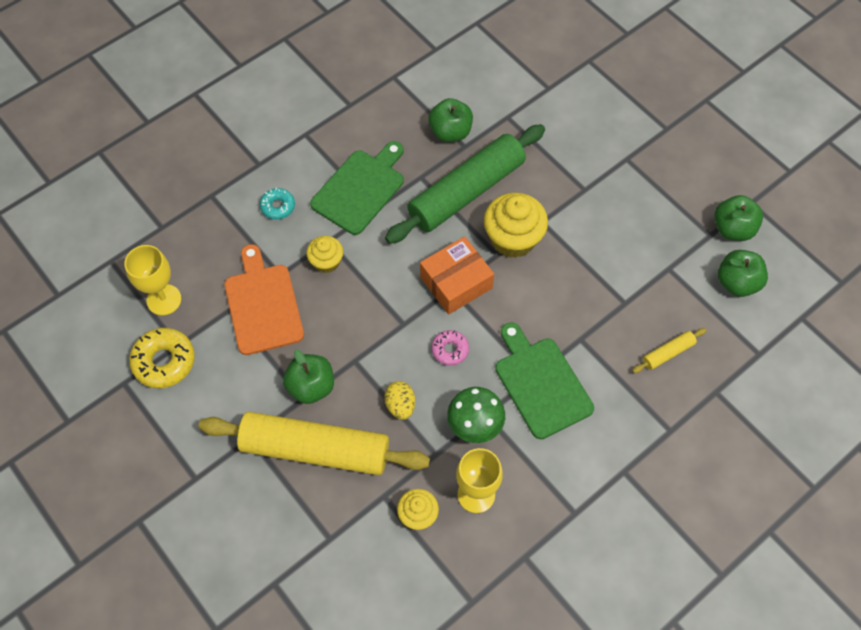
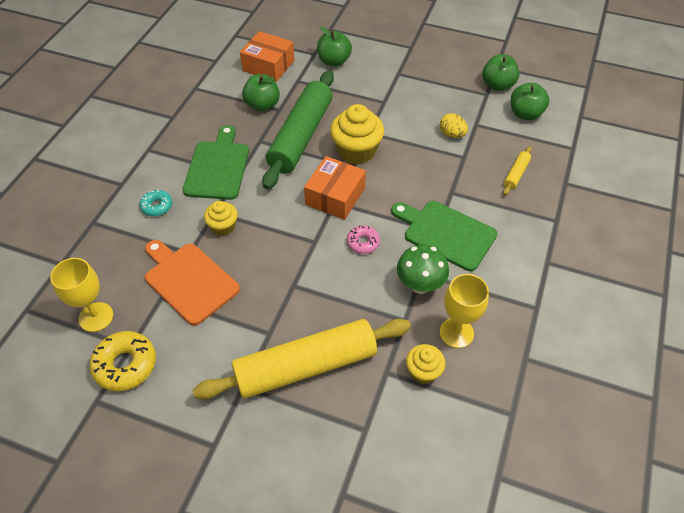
camera: 30 degrees left, 10 degrees down
(311, 386) = (270, 321): green apple -> green apple (334, 61)
(400, 405) = (352, 299): yellow egg -> yellow egg (452, 134)
(488, 82) = (268, 65): none -> orange box

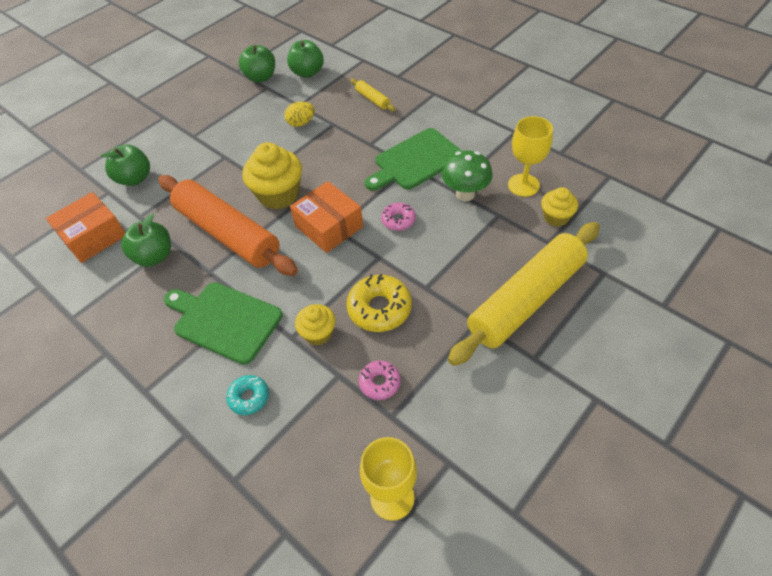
camera: 65 degrees left, 0 degrees up
(125, 365) = (474, 472): yellow donut -> yellow donut (379, 308)
(189, 280) = (380, 383): orange cutting board -> pink donut
(301, 136) = (228, 233): green rolling pin -> orange rolling pin
(306, 366) = (526, 300): yellow rolling pin -> yellow rolling pin turned 45 degrees clockwise

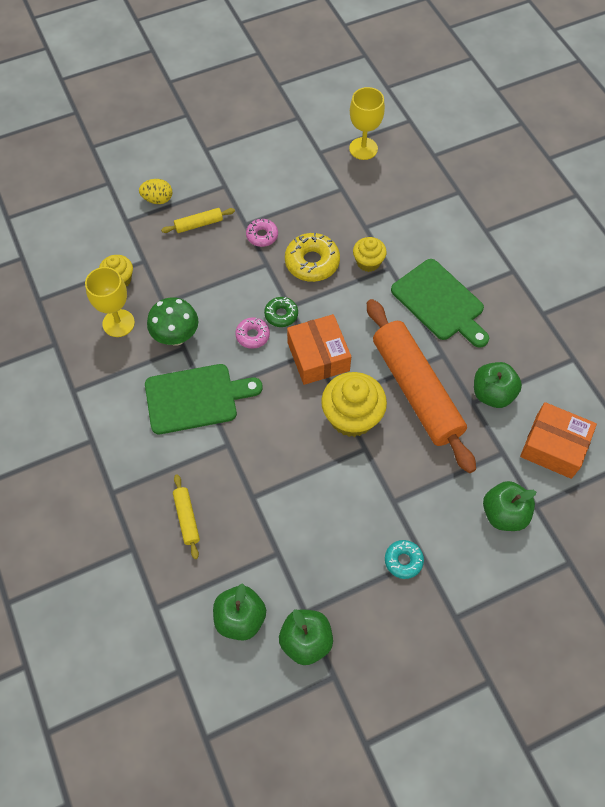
camera: 160 degrees left, 10 degrees up
(93, 236) = (553, 446): orange box -> orange box turned 45 degrees clockwise
(249, 397) = (435, 237): turquoise donut -> turquoise donut (403, 560)
(301, 123) = (288, 517): yellow egg -> yellow egg (158, 199)
(380, 383) = (339, 211): pink donut -> pink donut (262, 236)
(382, 247) = (281, 314): none -> green donut
(526, 300) = (199, 224): yellow rolling pin -> yellow rolling pin, size x0.40

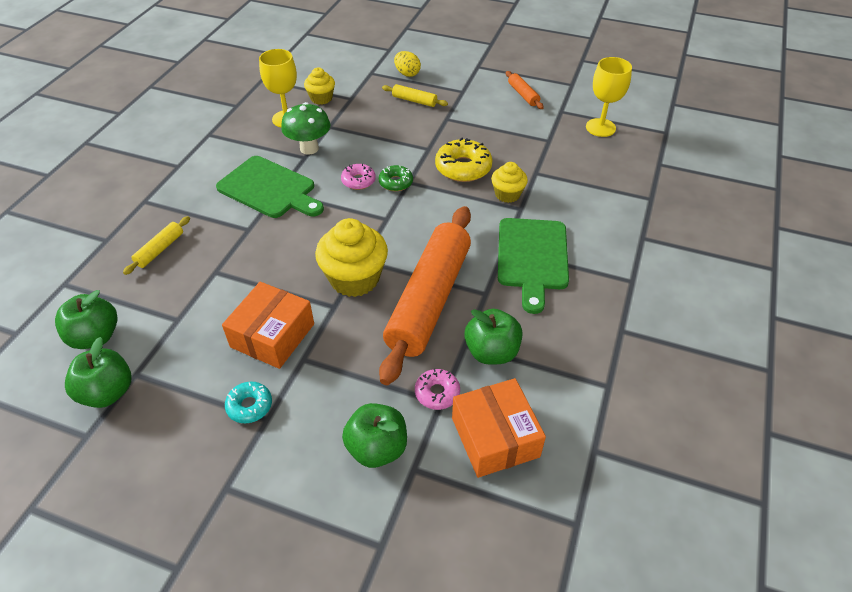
camera: 45 degrees right, 15 degrees down
(262, 236) = (448, 131): pink donut -> pink donut (437, 393)
(274, 155) = (523, 94): none -> orange rolling pin
(318, 356) = (385, 224): orange box -> orange box (272, 335)

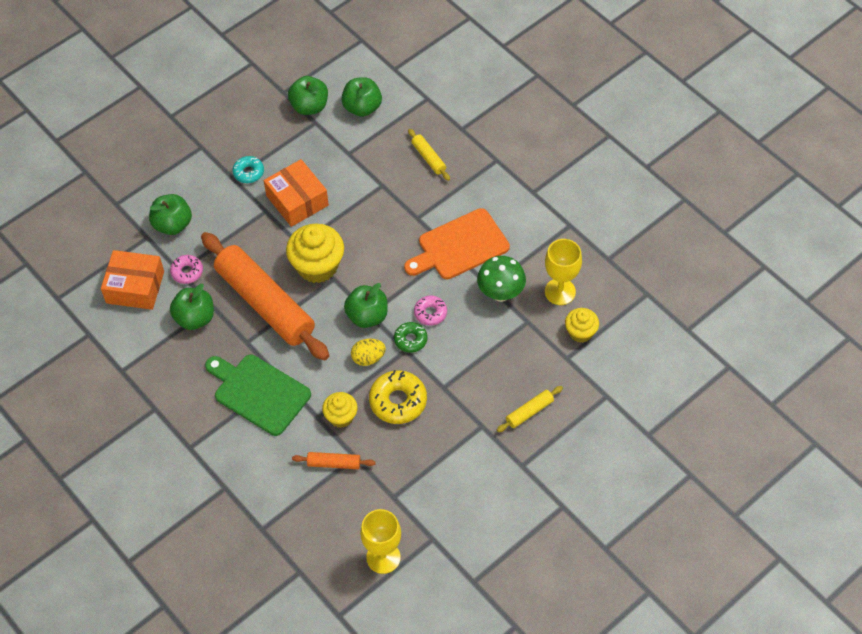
camera: 120 degrees right, 10 degrees up
(269, 189) = (459, 246): green cutting board -> orange cutting board
(390, 218) = (367, 316): none -> green apple
(407, 74) = (585, 429): yellow egg -> yellow egg (368, 358)
(523, 94) = (482, 520): orange rolling pin -> orange rolling pin (334, 463)

